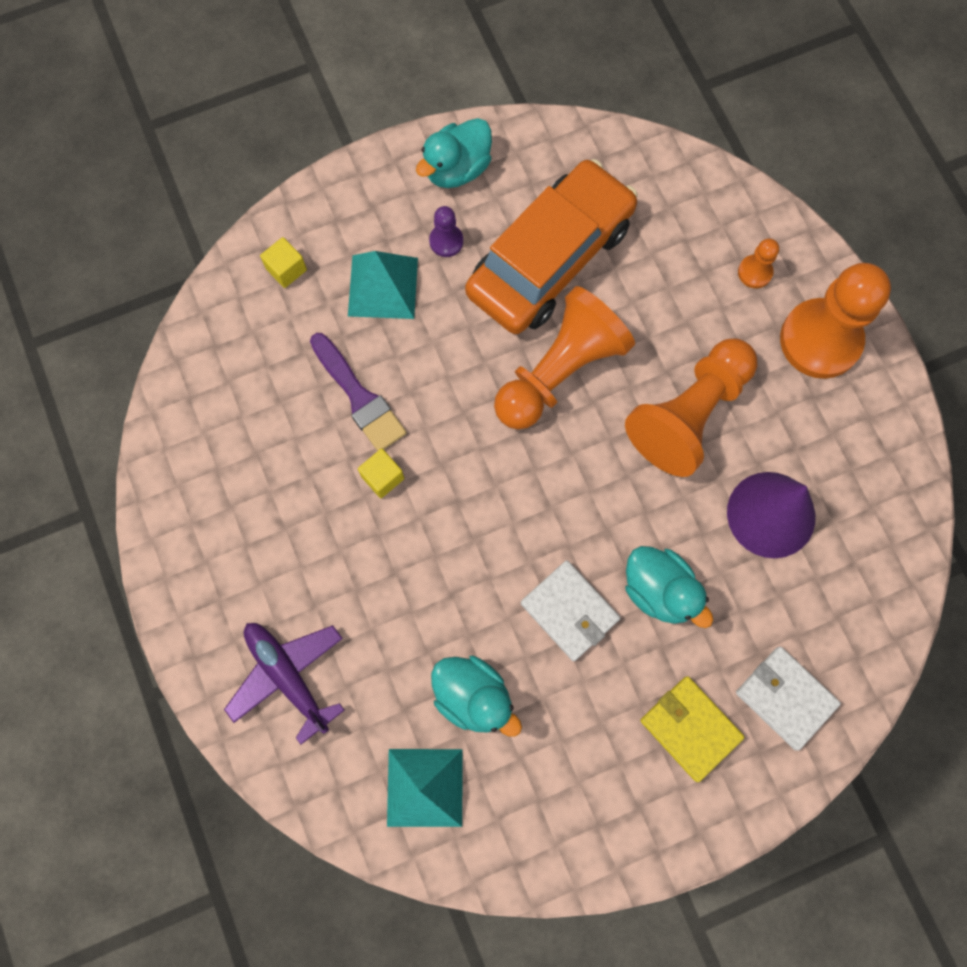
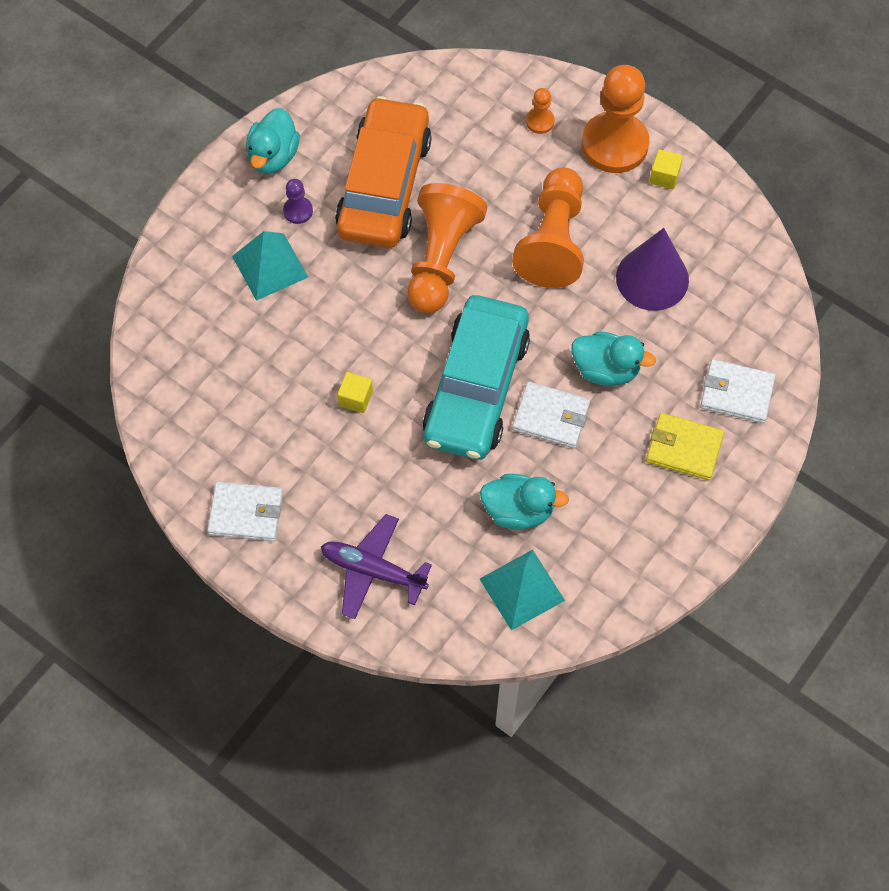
camera: 30 degrees left, 10 degrees down
(202, 540) = (246, 513): none -> white wallet
(286, 269) = (186, 291): yellow cube -> yellow cube (664, 176)
(359, 397) = (302, 352): purple brush -> none
(511, 534) = (476, 388): none -> turquoise car

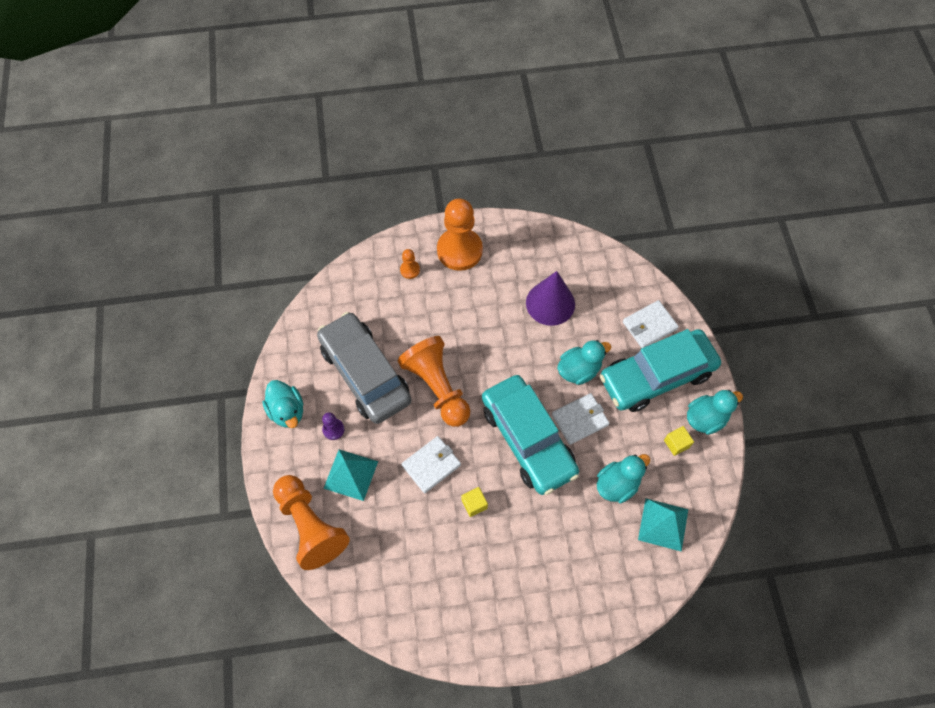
camera: 45 degrees left, 0 degrees up
(246, 513) = (485, 626): white wallet -> white wallet (431, 465)
(373, 571) = (583, 590): purple plane -> none
(384, 185) = (365, 373): orange car -> grey car
(553, 241) = (483, 327): orange pawn -> orange pawn (310, 526)
(664, 176) = (500, 246): yellow cube -> yellow cube (676, 444)
(684, 448) = (656, 376): yellow wallet -> turquoise car
(688, 536) = (706, 418): none -> turquoise duck

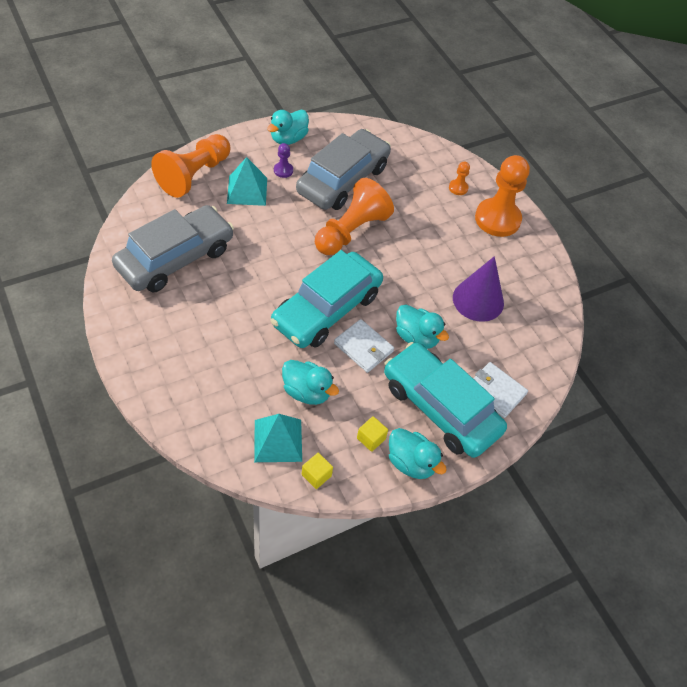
camera: 65 degrees right, 10 degrees down
(425, 572) = (175, 258): none -> grey car
(431, 465) = (275, 242): white wallet -> none
(474, 504) = (248, 280): yellow cube -> yellow cube (316, 475)

